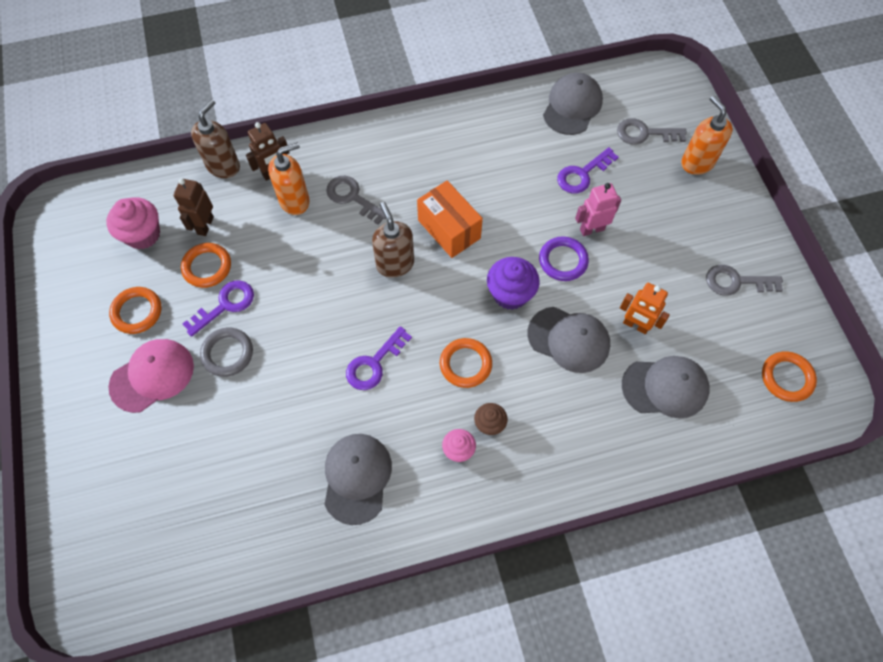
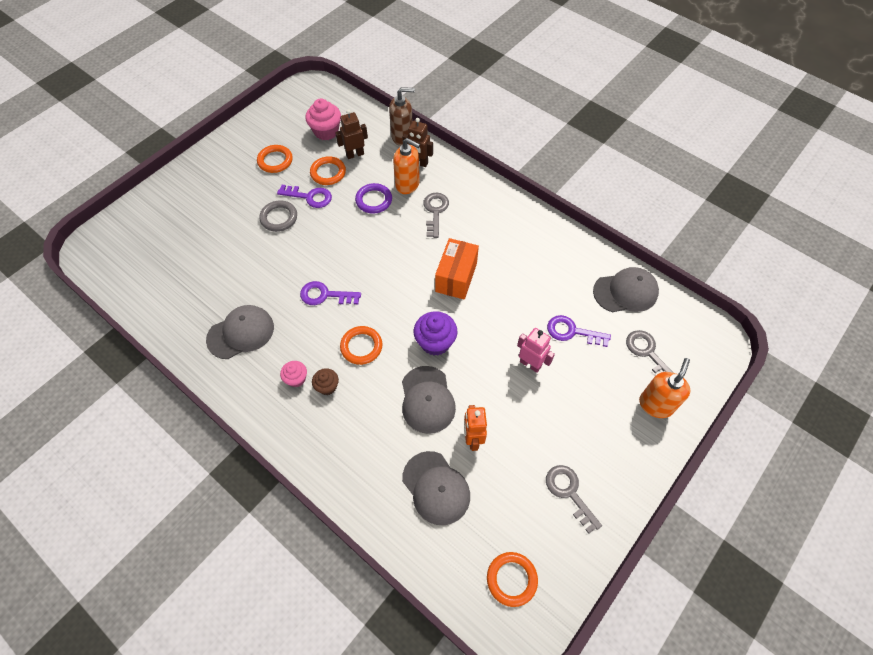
camera: 55 degrees right, 5 degrees down
(152, 376) = (240, 193): pink cap -> none
(395, 264) = (405, 263): brown soap dispenser -> none
(563, 261) = (488, 360): purple ring -> purple ring (374, 200)

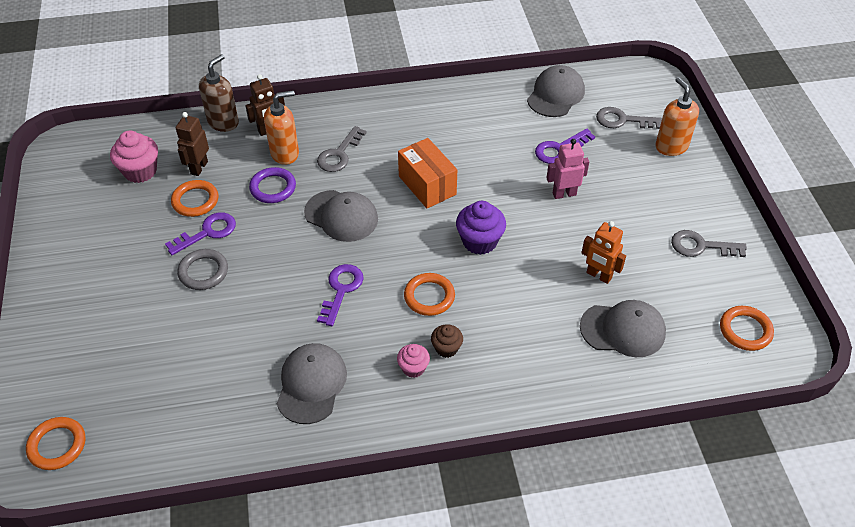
camera: 50 degrees left, 10 degrees down
(275, 161) = (124, 232): orange ring -> orange ring (57, 445)
(325, 295) = (341, 290): purple key -> purple key turned 150 degrees clockwise
(427, 399) = (532, 283): grey cap -> grey cap (341, 216)
(435, 211) = (339, 154): grey key -> grey key turned 105 degrees counterclockwise

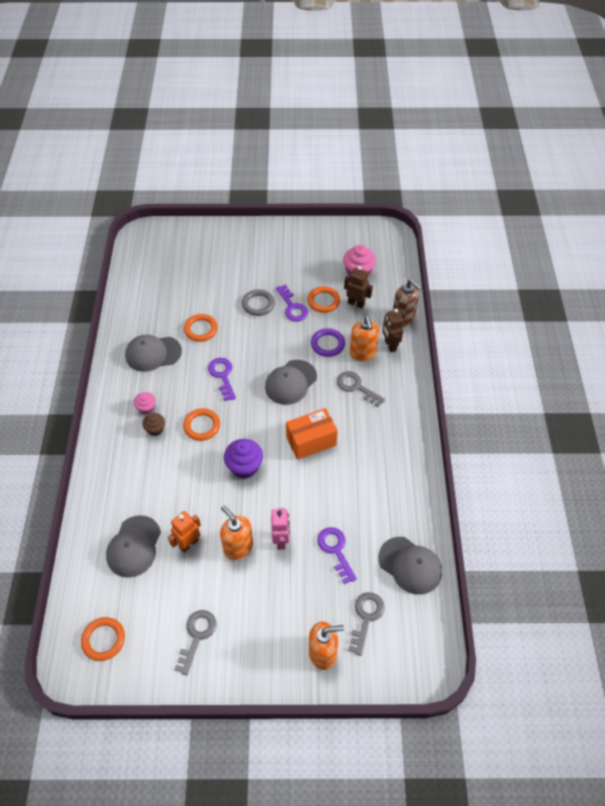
camera: 100 degrees right, 5 degrees up
(57, 445) = (154, 243): orange ring -> orange ring (201, 329)
(311, 384) = (153, 353): grey cap -> grey cap turned 150 degrees clockwise
(341, 290) = (222, 376): purple key -> purple key turned 135 degrees counterclockwise
(586, 229) = (238, 547): none -> orange soap dispenser

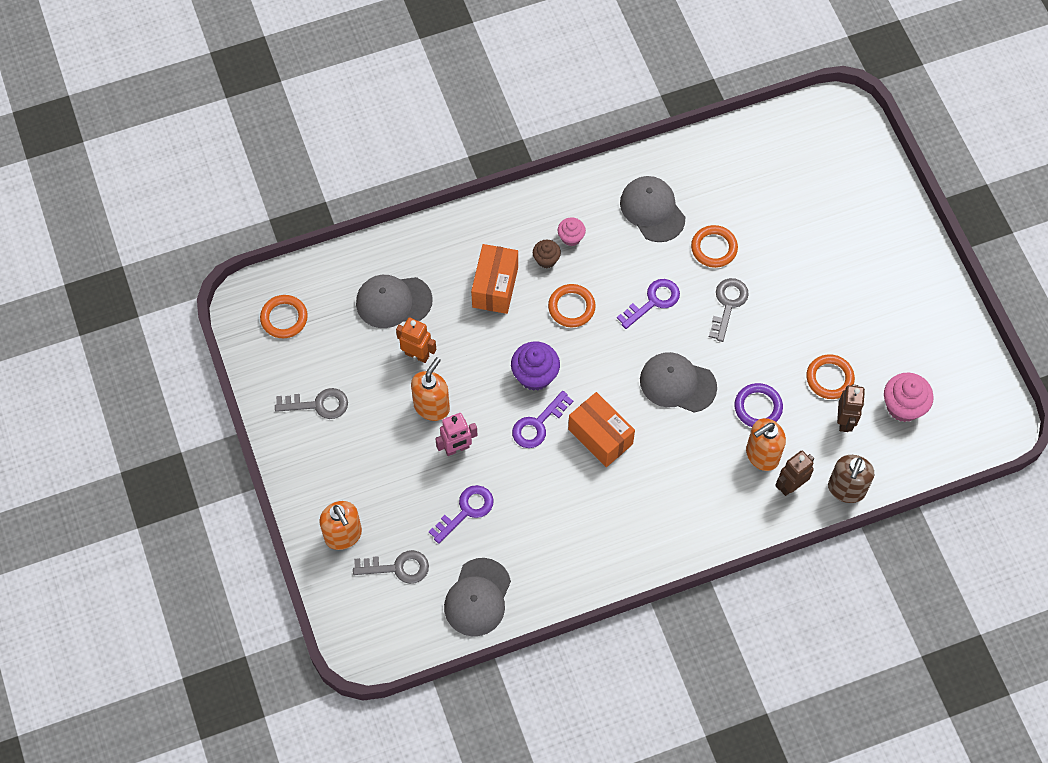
camera: 70 degrees right, 10 degrees up
(159, 470) = (495, 287): none -> orange box
(258, 304) = (786, 300): grey ring -> none
(292, 307) = (801, 343): purple key -> purple key (538, 424)
(356, 387) = (703, 464): grey key -> grey key (728, 304)

